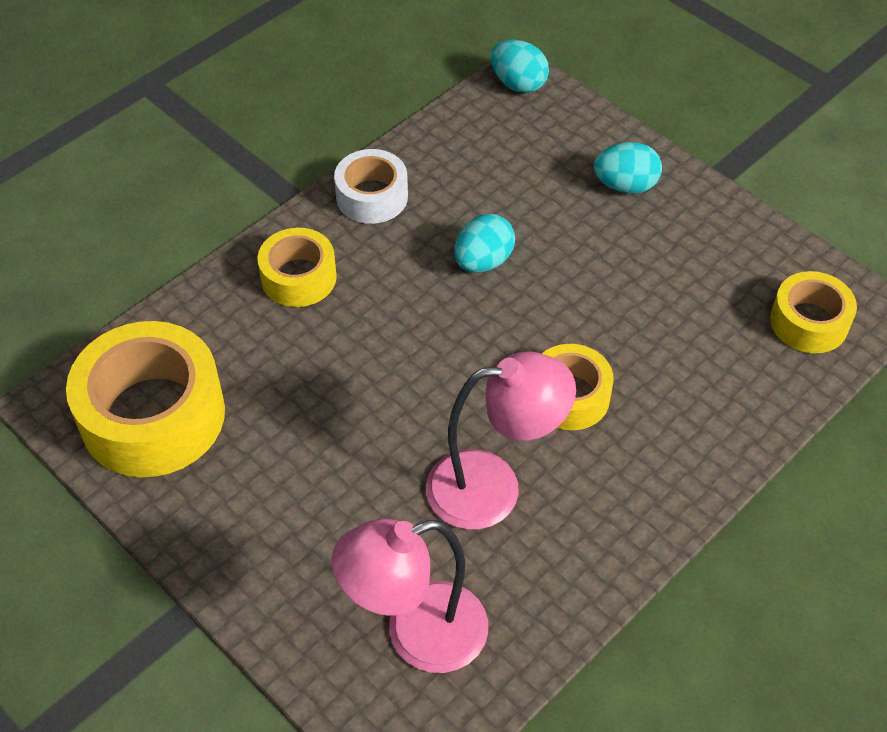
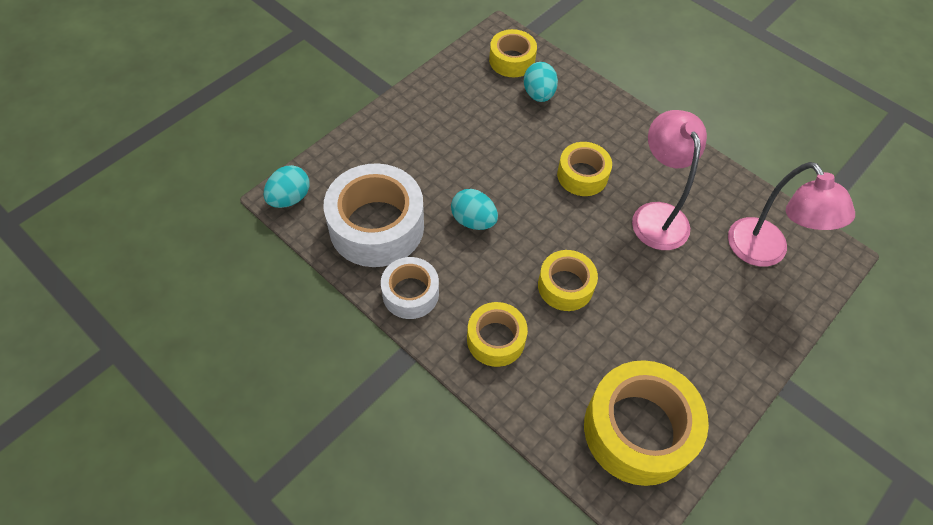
camera: 95 degrees left, 5 degrees up
(372, 357) = (565, 286): none -> yellow tape
(474, 164) = (376, 226): none -> white tape
(625, 185) = (400, 139): turquoise egg -> turquoise egg (538, 94)

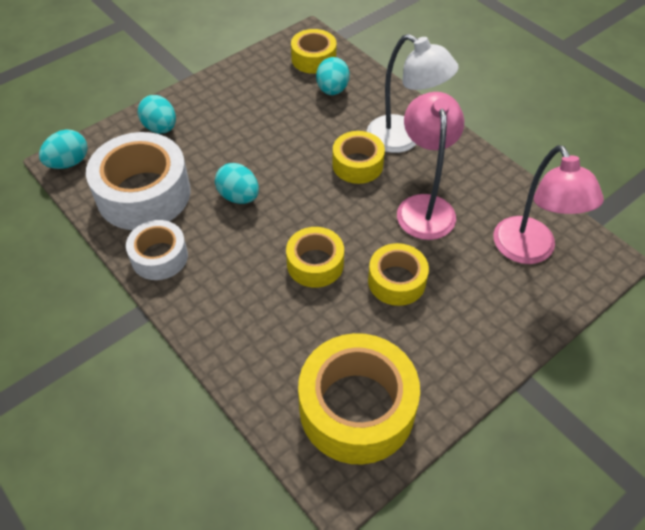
camera: 10 degrees right, 5 degrees down
(374, 151) = (160, 128): none -> turquoise egg
(496, 339) = (232, 307): yellow tape -> yellow tape (396, 281)
(621, 144) = (404, 139): none -> white lamp

